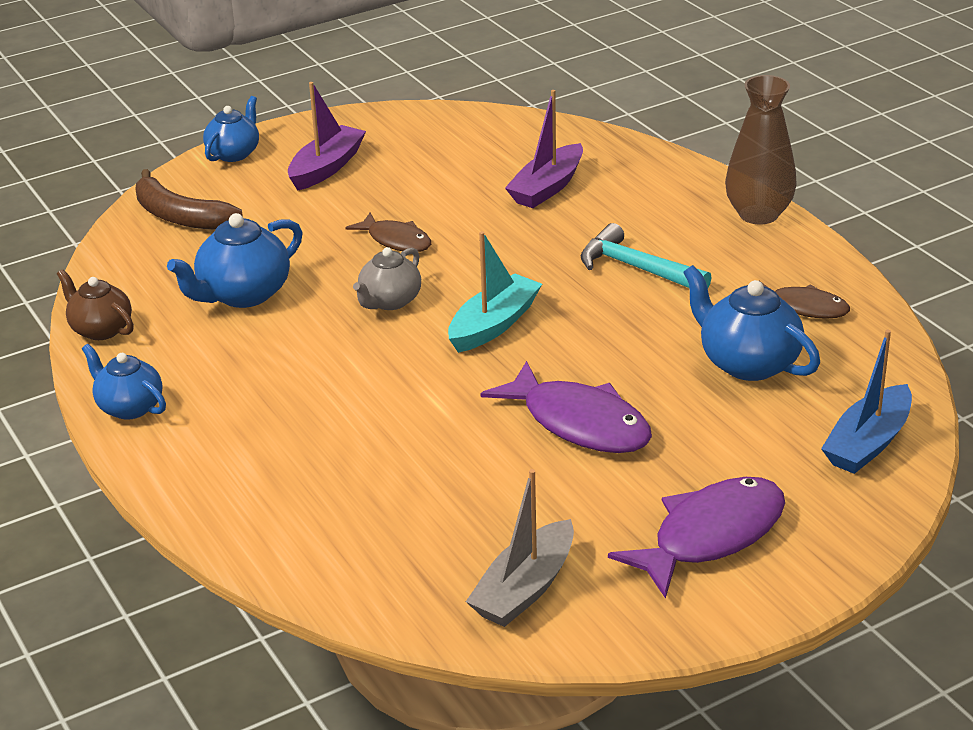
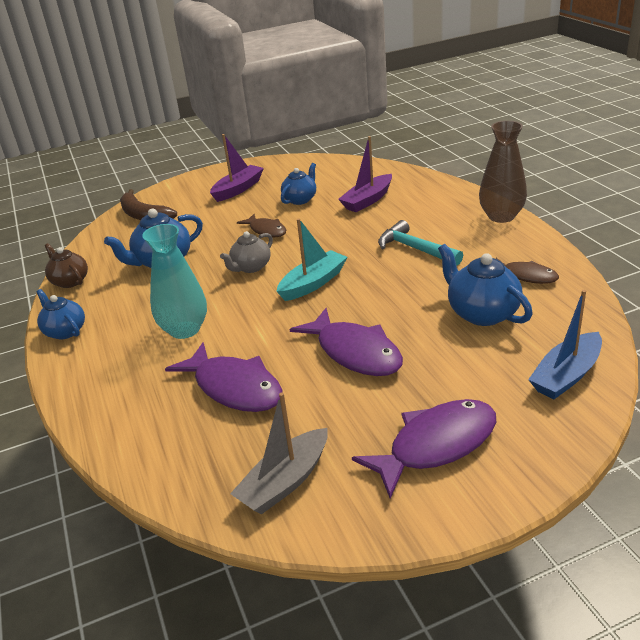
camera: 10 degrees right, 0 degrees up
(234, 153) = (188, 182): blue teapot -> blue teapot (300, 199)
(318, 399) = (184, 329): none -> turquoise vase
(420, 477) = (234, 387): none -> purple fish

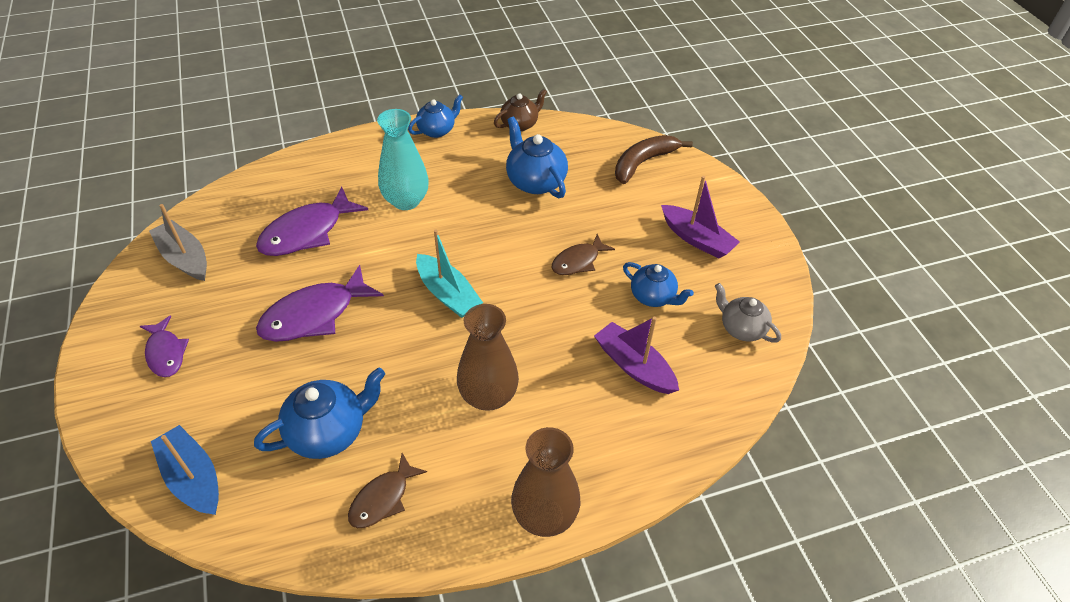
camera: 90 degrees right, 15 degrees up
(251, 267) = (499, 246): grey teapot -> grey teapot (741, 328)
(415, 249) = (488, 396): turquoise hammer -> brown vase
(436, 445) = (166, 353): purple fish -> purple fish, size x0.60

